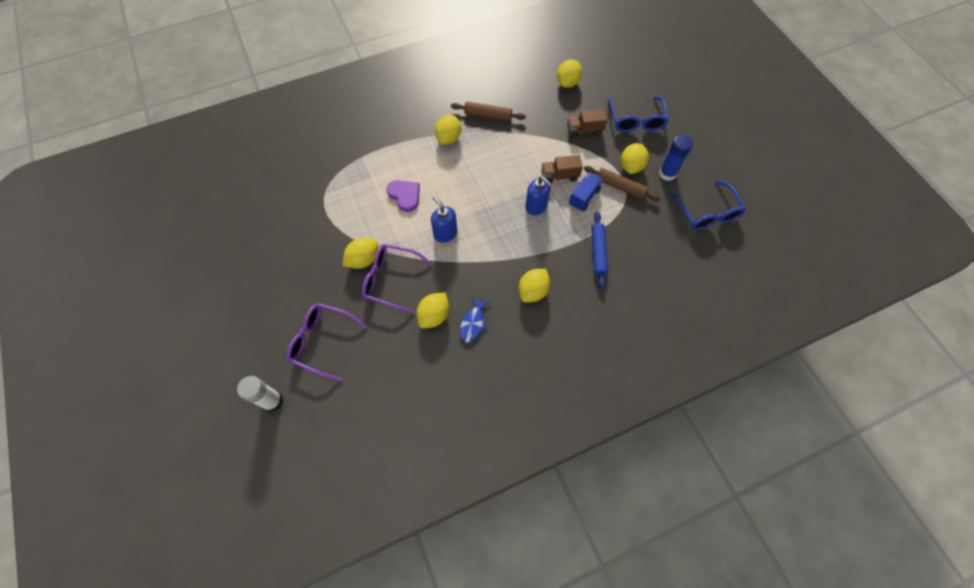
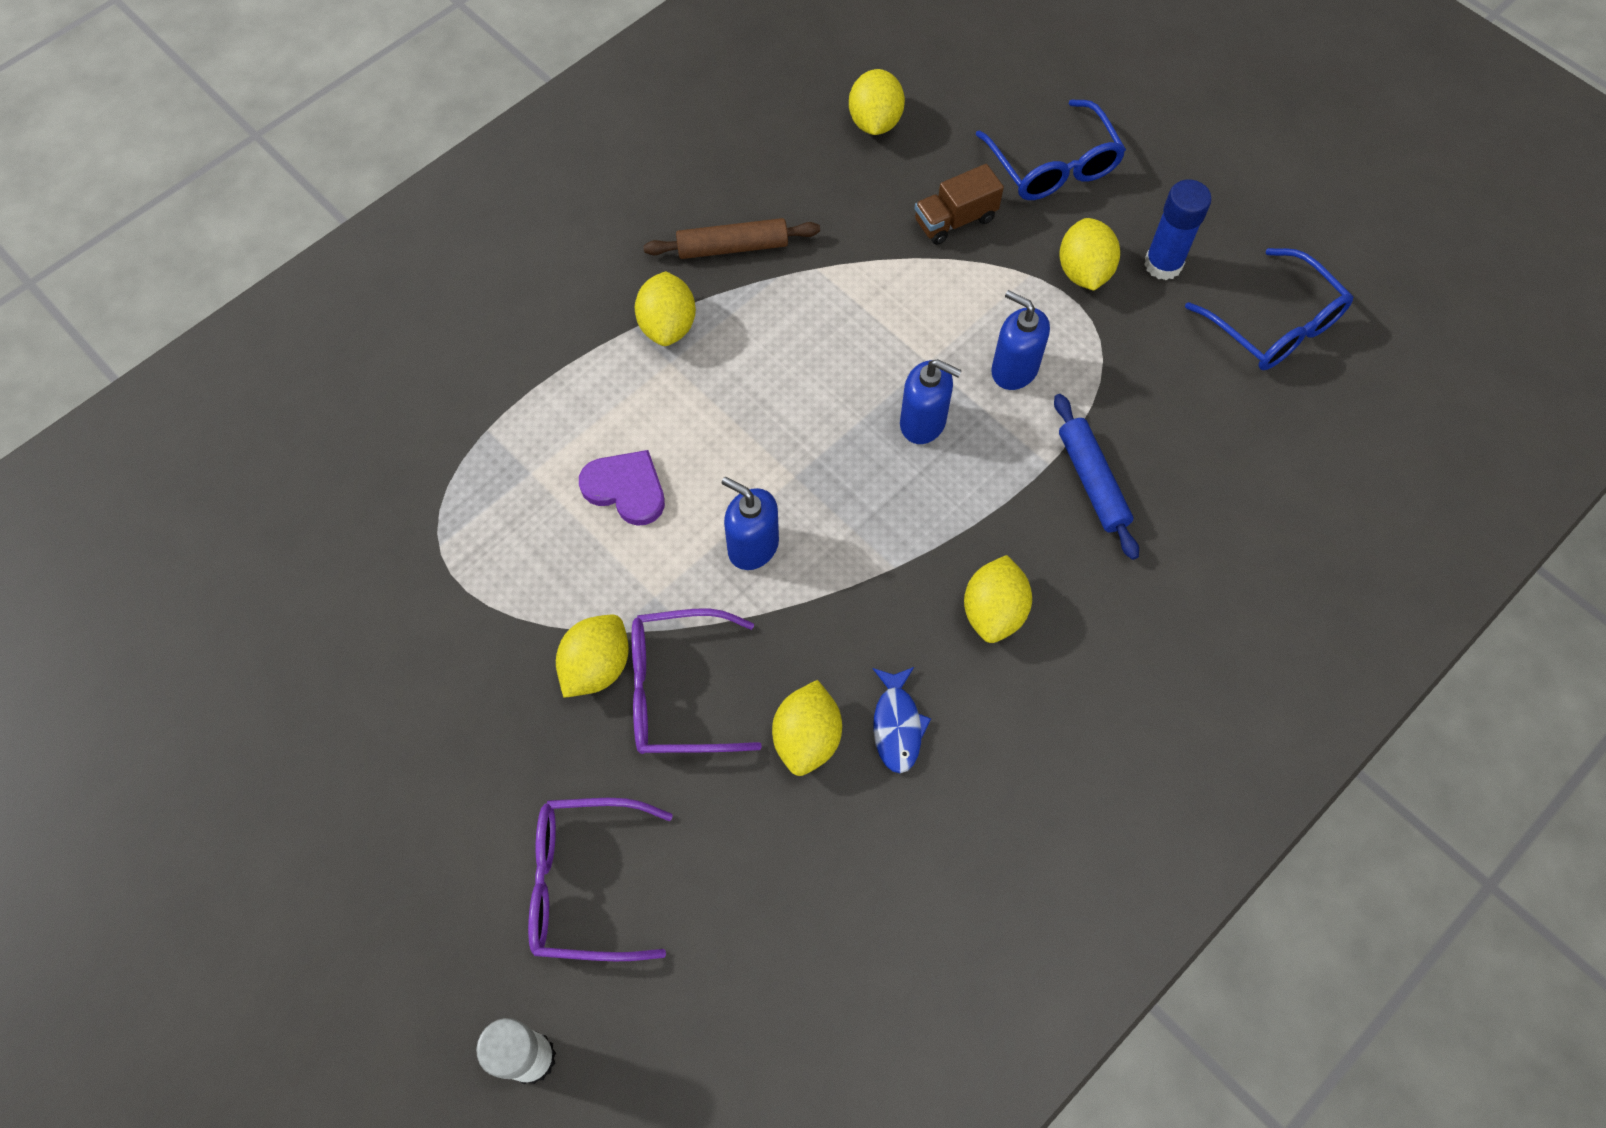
camera: 20 degrees left, 0 degrees up
(559, 176) = (944, 338): brown truck -> none
(584, 197) = (1014, 369): blue truck -> blue soap dispenser
(620, 187) = (1079, 323): brown rolling pin -> none

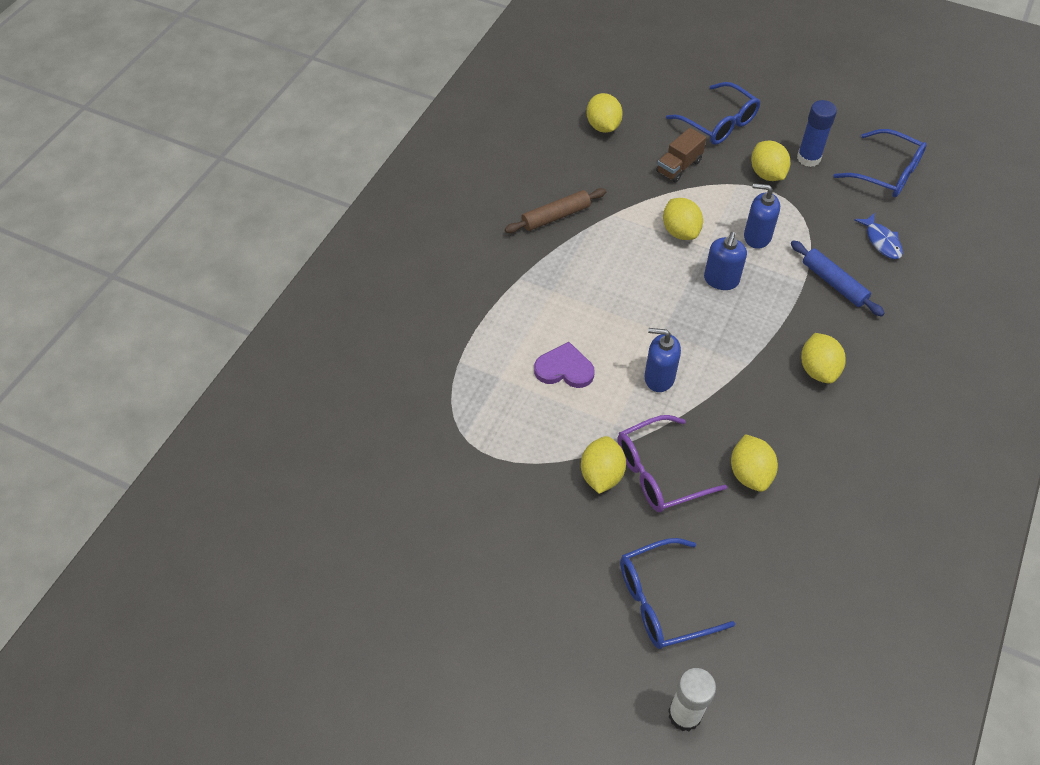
camera: 20 degrees left, 10 degrees down
(586, 884) = (663, 601): purple glasses -> blue glasses
(668, 326) = (540, 270): yellow lemon -> yellow lemon (680, 231)
(897, 725) = (798, 449): blue fish -> blue fish (881, 241)
(923, 422) = (721, 280): blue soap dispenser -> blue soap dispenser turned 105 degrees clockwise

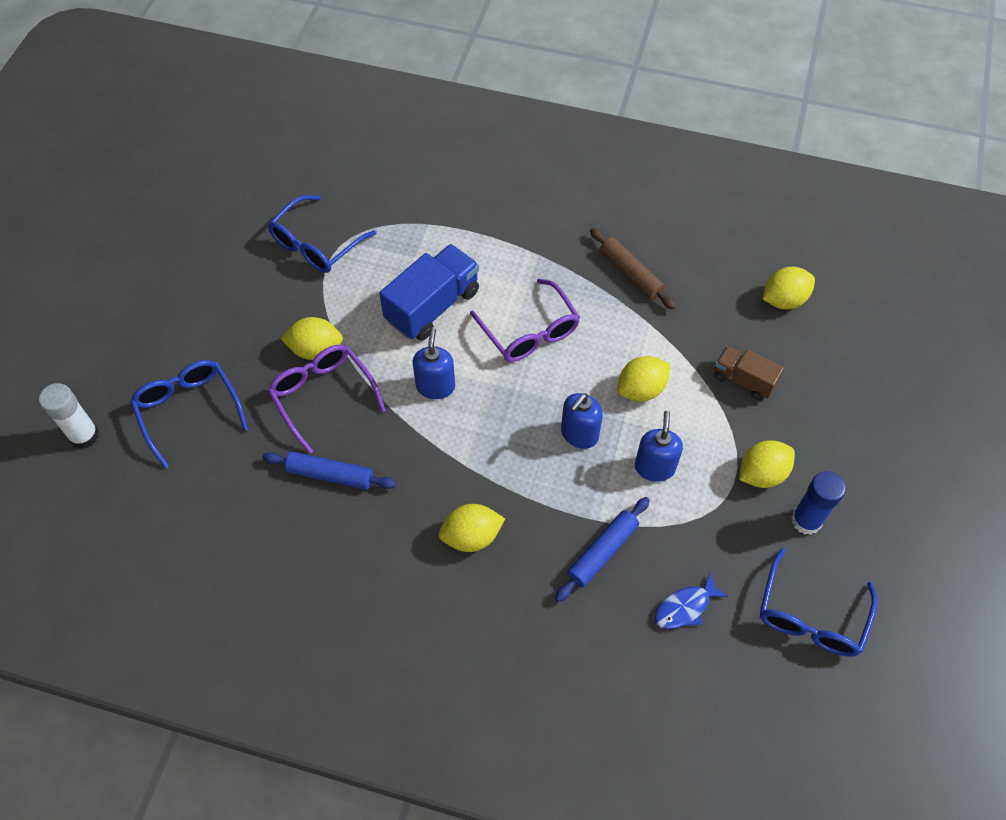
camera: 80 degrees right, 5 degrees up
(564, 369) = (432, 306): purple heart -> blue truck
(607, 298) = (529, 331): none -> purple glasses
(718, 123) = (834, 416): blue glasses -> blue glasses (317, 244)
(721, 280) = (579, 434): blue soap dispenser -> blue soap dispenser turned 60 degrees counterclockwise
(750, 474) = (330, 475): yellow lemon -> blue rolling pin

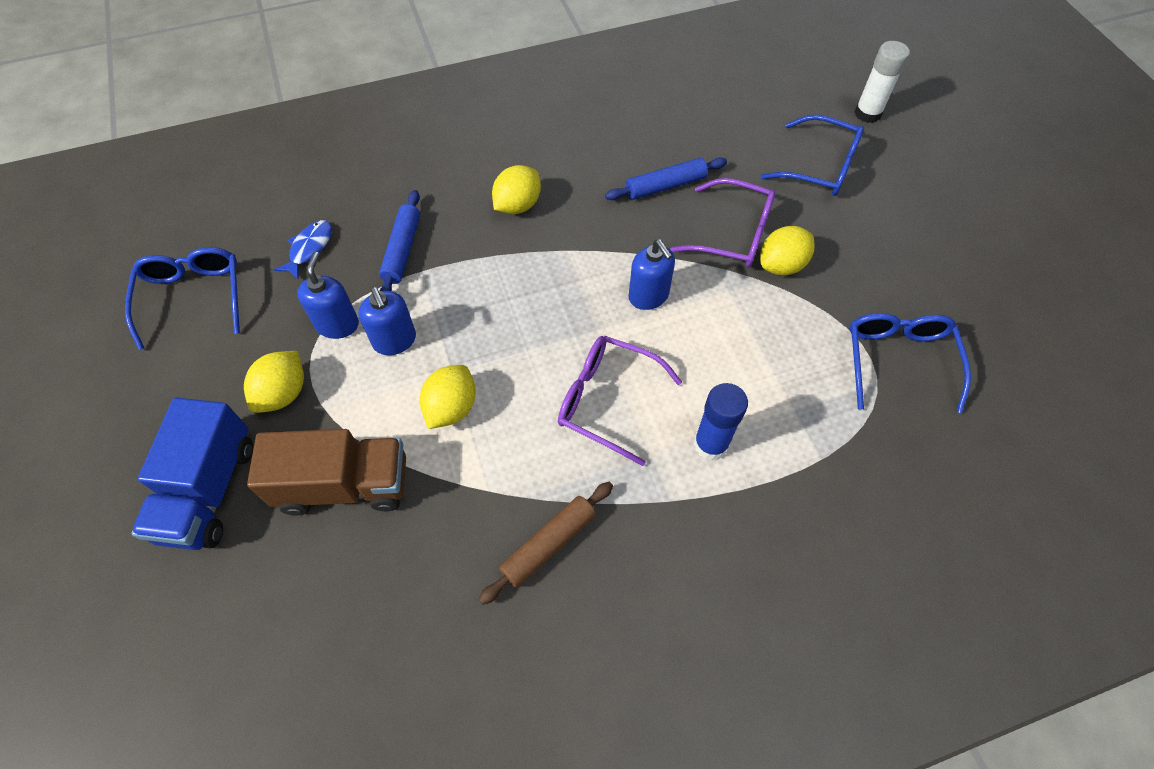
camera: 145 degrees right, 0 degrees up
(432, 306) = (723, 368): blue truck -> blue truck (209, 490)
(579, 434) = (485, 330): blue soap dispenser -> blue soap dispenser (337, 324)
(631, 273) = (548, 544): brown rolling pin -> brown rolling pin turned 60 degrees counterclockwise
(743, 380) = (344, 485): brown truck -> brown truck, size x1.68
(784, 300) = (338, 631): yellow lemon -> none
(806, 520) = (222, 374): blue glue stick -> blue glue stick (711, 444)

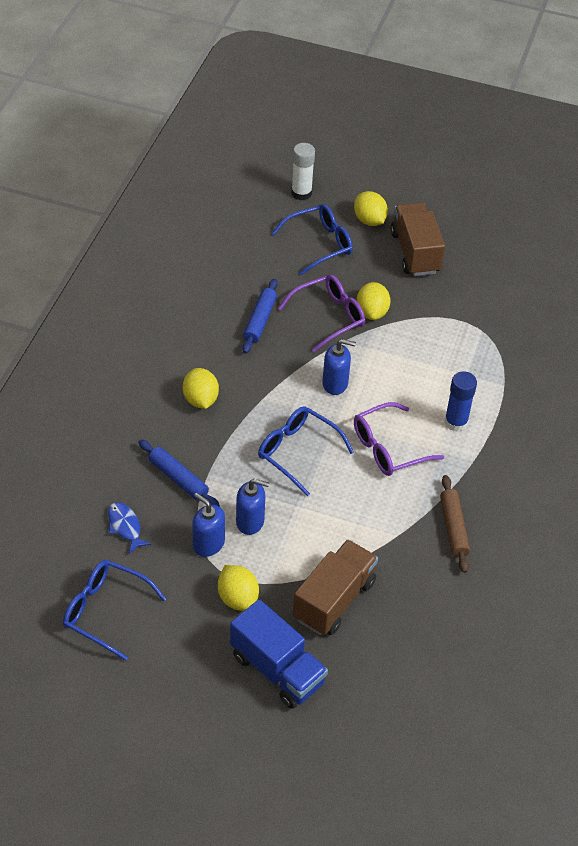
camera: 55 degrees left, 10 degrees down
(451, 408) = (327, 521): yellow lemon -> yellow lemon (369, 220)
(898, 362) = (478, 313): blue glasses -> blue glasses (298, 452)
(911, 249) = (415, 252): none -> brown truck

